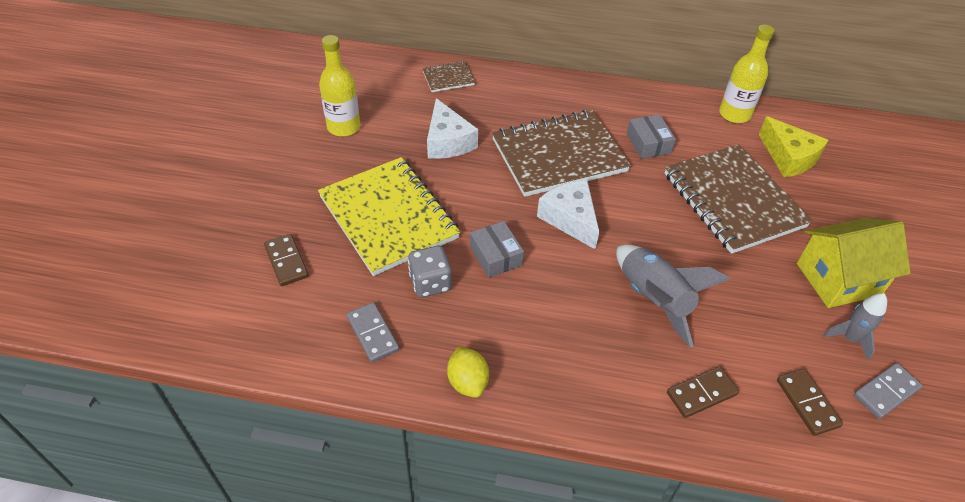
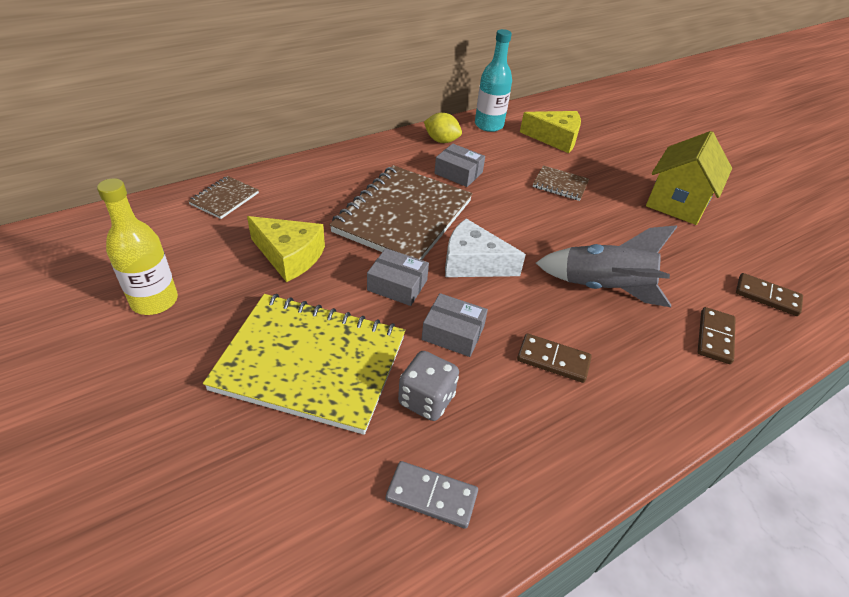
camera: 45 degrees left, 5 degrees down
(286, 261) = (244, 493): brown domino -> brown domino (553, 360)
(447, 142) = (289, 256): white cheese -> yellow cheese
(467, 382) = (568, 469): yellow lemon -> yellow lemon (441, 141)
(496, 202) = (397, 285): none -> grey box
(733, 200) = (560, 185): brown notebook -> brown notebook, size x0.44
(734, 114) = (489, 125): yellow bottle -> turquoise bottle
(850, 339) = (730, 237): grey rocket -> none
(886, 392) = (786, 259): grey domino -> none

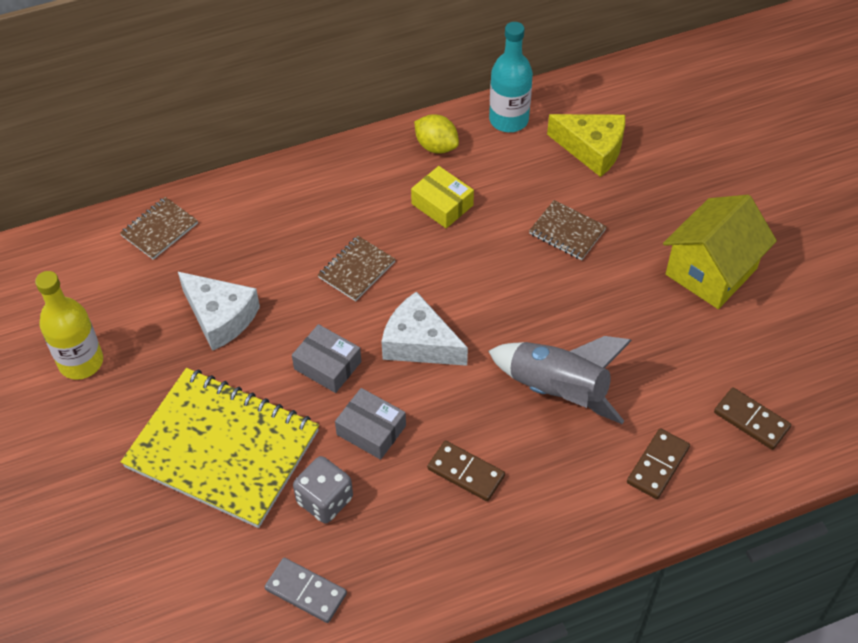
camera: 15 degrees right, 10 degrees up
(289, 256) = (220, 317): yellow cheese -> white cheese
(403, 216) = (356, 270): brown notebook -> brown notebook, size x0.44
(458, 173) = (442, 204): grey box -> yellow box

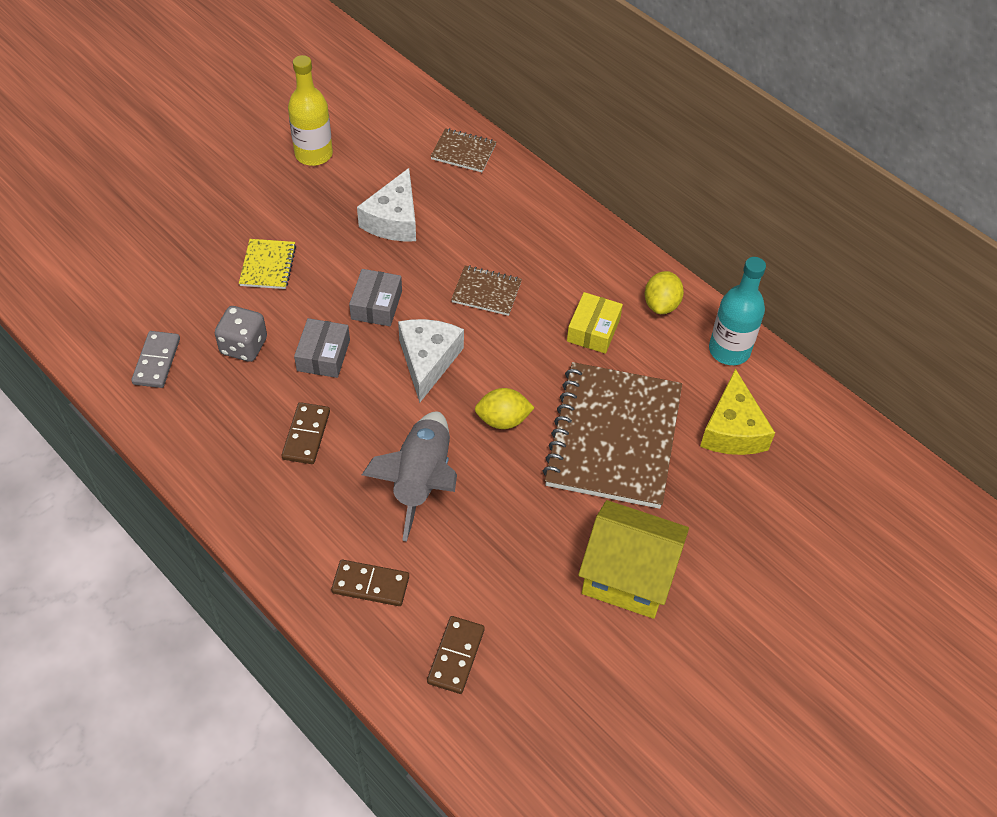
camera: 65 degrees right, 0 degrees up
(222, 449) = (268, 265): yellow notebook -> yellow notebook, size x0.44
(515, 306) = (503, 420): none -> yellow lemon
(567, 232) = (613, 437): brown notebook -> brown notebook, size x2.26

